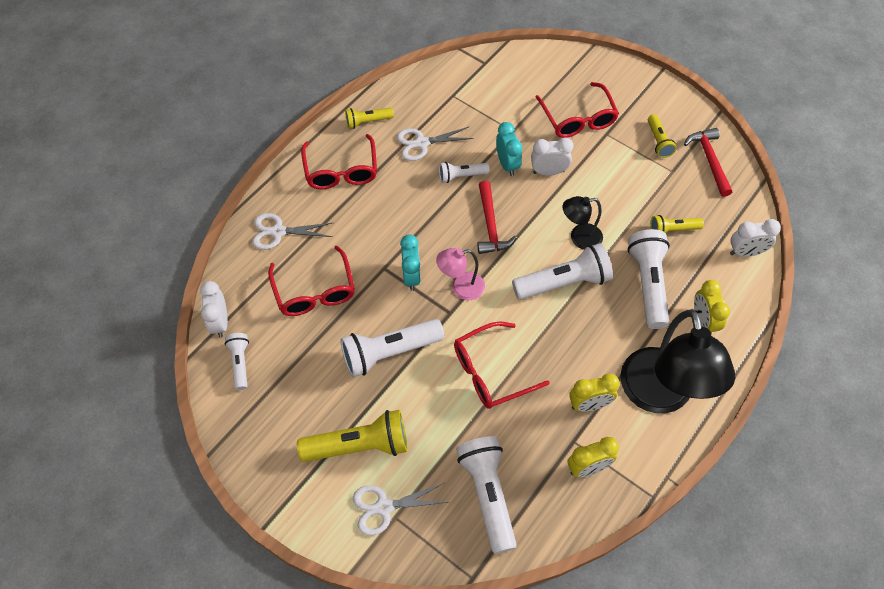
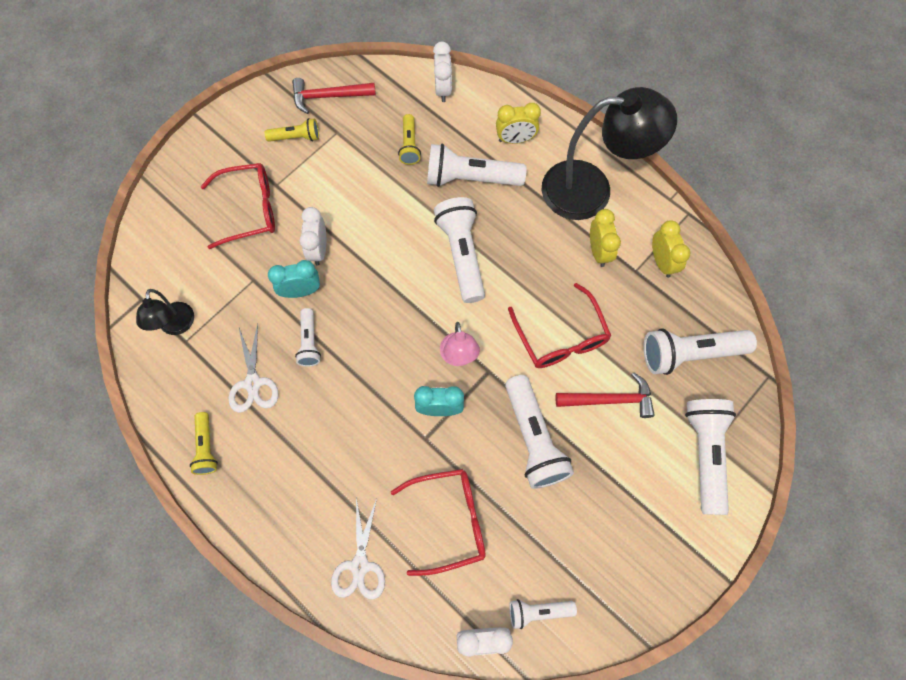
camera: 85 degrees left, 10 degrees up
(341, 171) = (278, 483): red glasses -> none
(359, 445) = (639, 475): yellow flashlight -> none
(384, 507) = (705, 453): white scissors -> white flashlight
(490, 225) = (381, 318): red hammer -> red hammer (610, 399)
(579, 238) = (409, 232): black lamp -> black lamp (176, 326)

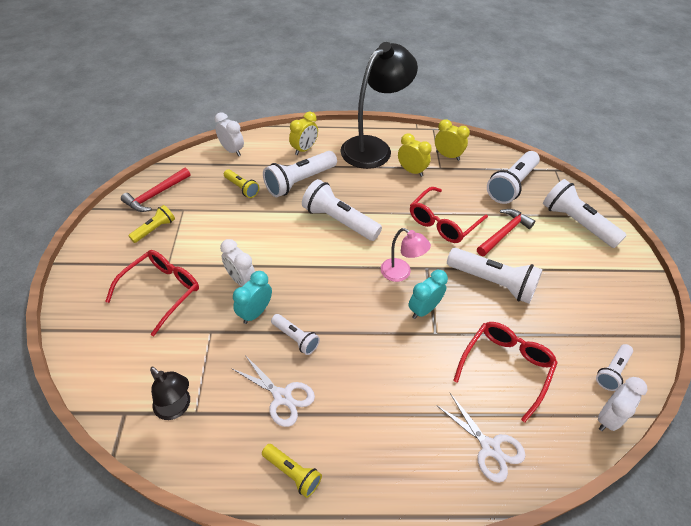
camera: 45 degrees left, 20 degrees down
(561, 337) = (443, 222): red glasses -> red glasses turned 105 degrees clockwise

